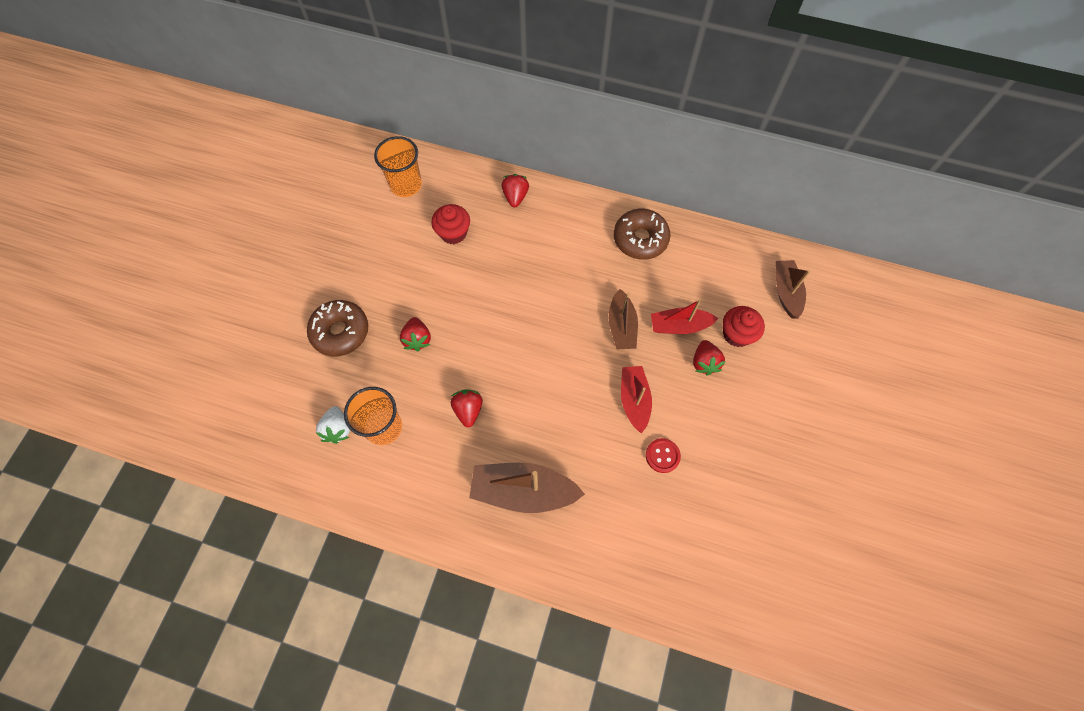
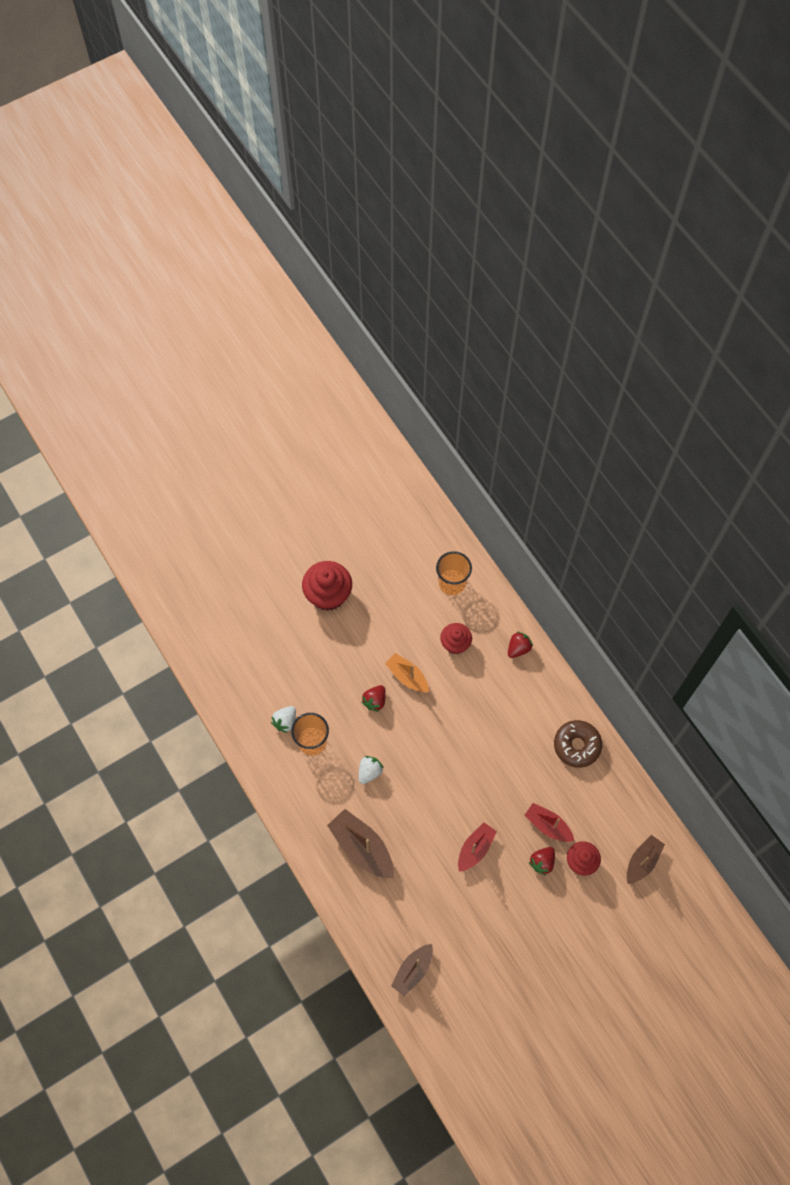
camera: 40 degrees right, 0 degrees up
(288, 277) = (328, 594): none -> red cupcake
(340, 332) = (332, 658): brown donut -> none
(431, 294) = (407, 676): none -> orange boat
(468, 410) = (369, 772): red strawberry -> white strawberry
(621, 326) = (510, 795): brown boat -> brown boat (413, 970)
(662, 456) = (462, 896): red button -> none

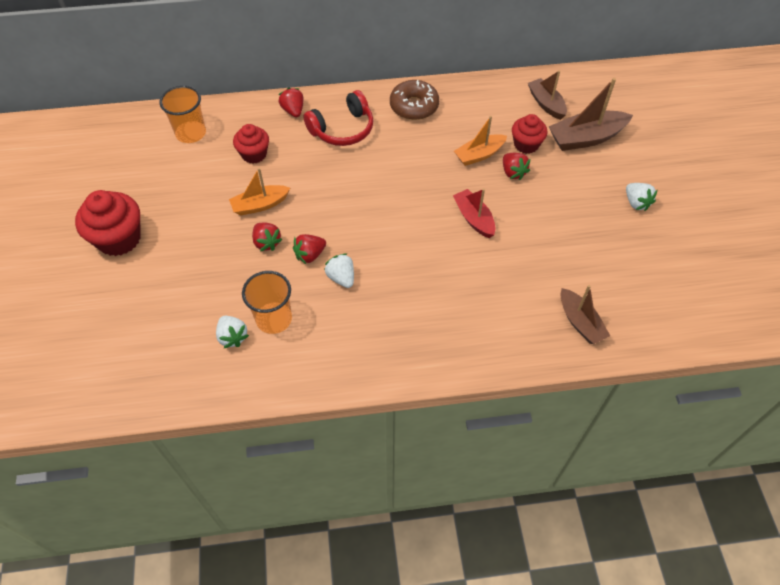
camera: 65 degrees left, 10 degrees down
(362, 847) = (421, 317): brown boat -> brown boat (586, 138)
(379, 738) = (310, 255): none -> red strawberry
(518, 699) = (342, 129): none -> red headphones
(548, 825) = (479, 155): red boat -> orange boat
(560, 981) = (636, 203): none -> white strawberry

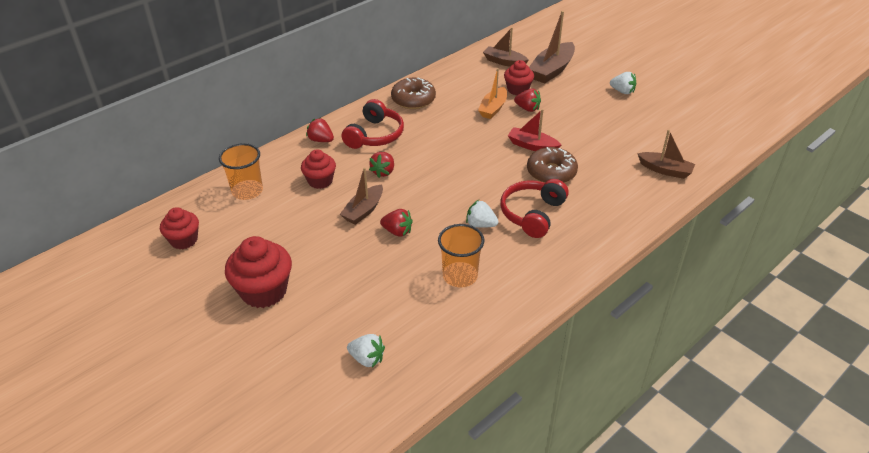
camera: 35 degrees left, 15 degrees down
(107, 156) = (184, 240): none -> red cupcake
(232, 337) = (441, 304): white strawberry -> white strawberry (367, 359)
(260, 205) = (363, 211): orange boat -> brown boat
(310, 255) = (440, 222): red strawberry -> red strawberry (383, 172)
(398, 294) = (532, 214): none -> red headphones
(461, 259) = (551, 172): none -> brown donut

